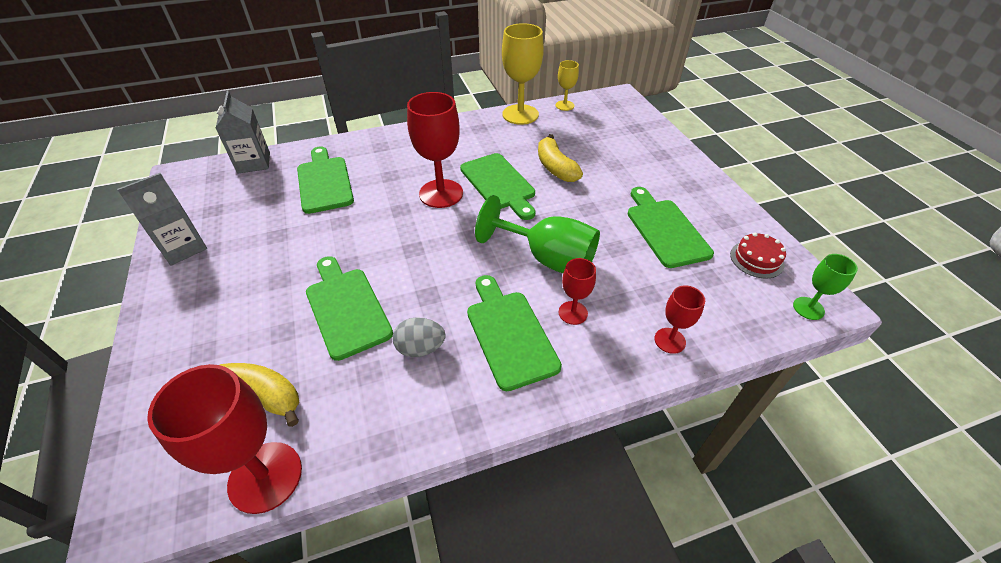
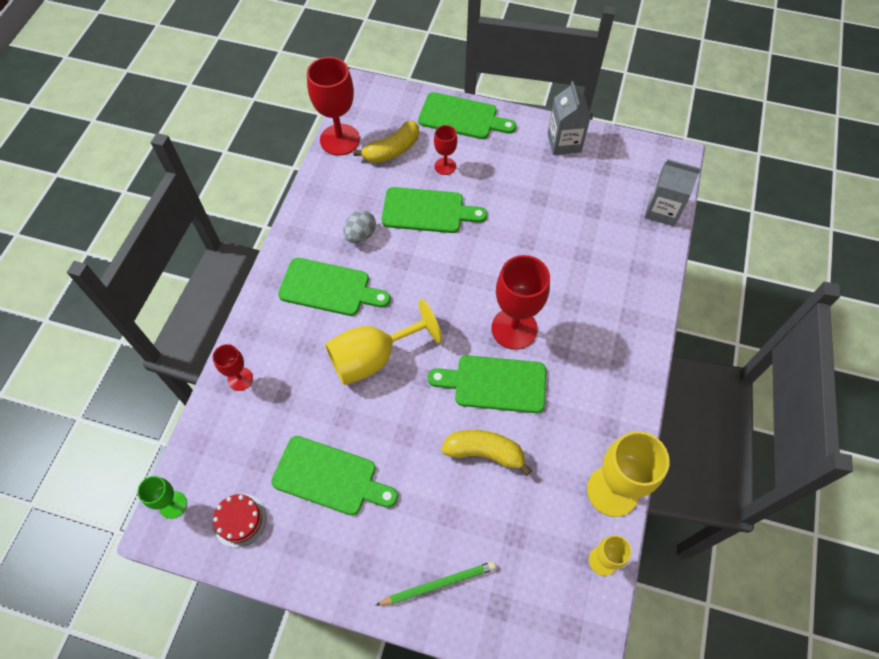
camera: 125 degrees right, 15 degrees up
(324, 182) = (594, 250): green cutting board -> green cutting board (462, 117)
(548, 259) = (373, 358): green goblet -> yellow goblet
(573, 313) = (312, 337): red goblet -> red goblet (445, 166)
(656, 152) = (438, 584): none -> green pencil

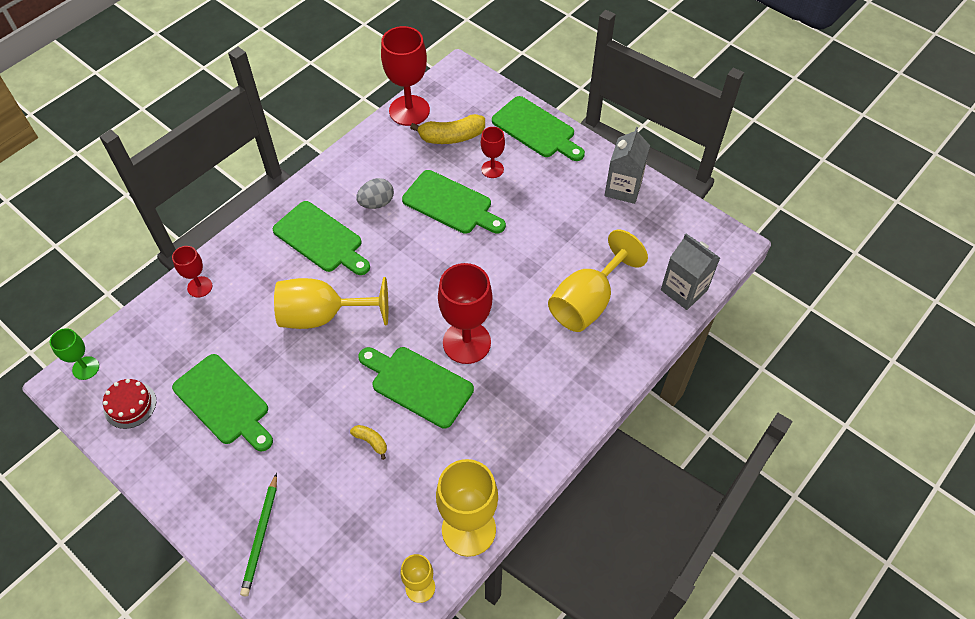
camera: 25 degrees right, 5 degrees down
(438, 584) = (261, 536): green pencil -> green pencil turned 90 degrees clockwise
(484, 452) = (371, 441): yellow banana -> yellow banana, size x0.51
(592, 251) = (587, 302): none -> yellow goblet

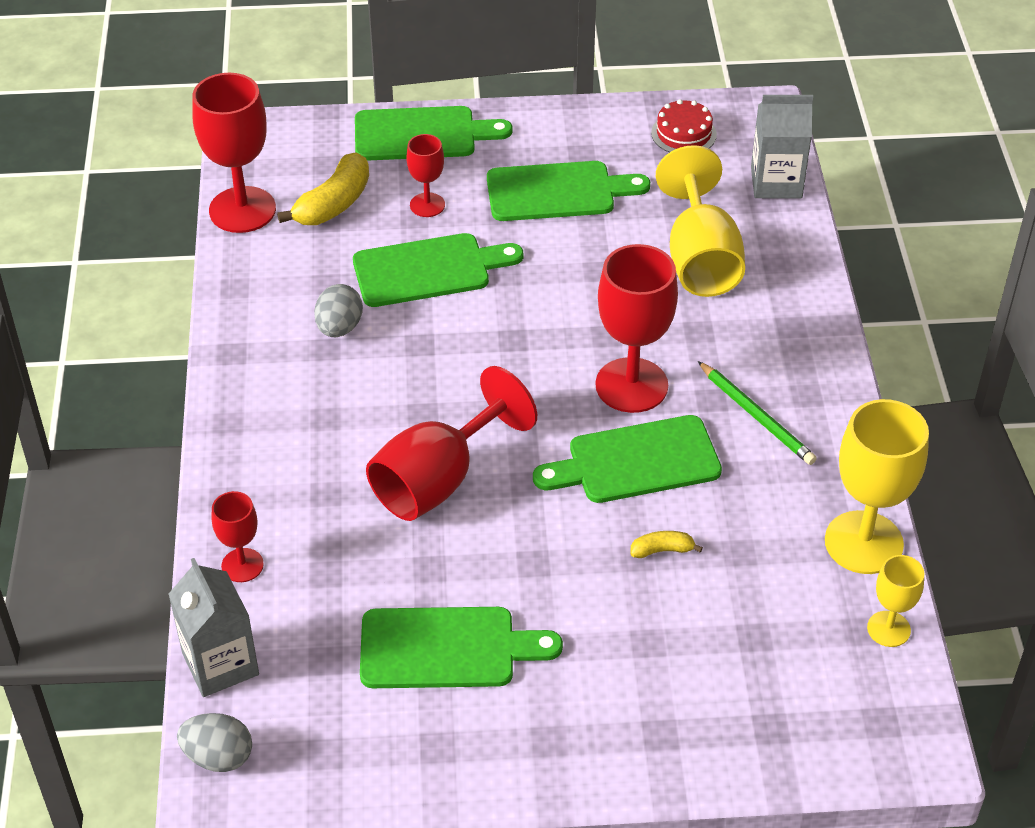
camera: 45 degrees left, 10 degrees down
(86, 368) = (218, 757): green goblet -> grey egg
(130, 405) = (335, 744): red cake -> red cake (683, 133)
(261, 536) = (672, 728): green pencil -> green pencil (756, 416)
(321, 239) = (324, 409): green cutting board -> green cutting board (557, 192)
(322, 316) = (438, 480): yellow goblet -> red goblet
(623, 188) = (593, 131): grey carton -> grey carton (220, 664)

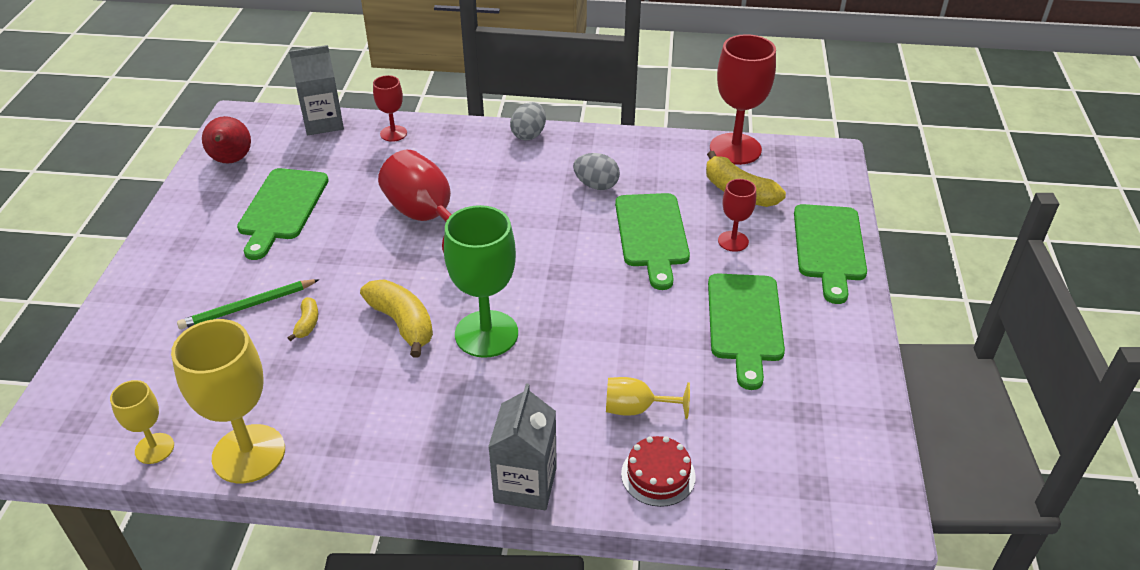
camera: 100 degrees right, 5 degrees down
(218, 757) = (259, 119): grey egg -> grey egg (529, 135)
(340, 755) = (231, 161): none -> red pear
(631, 385) = (486, 334): red goblet -> green goblet
(636, 461) = (402, 323): green cutting board -> yellow banana
(683, 133) = (834, 432): red cake -> red cake (658, 475)
(700, 259) = (636, 409): yellow goblet -> yellow goblet, size x0.53
(756, 416) = (422, 410): green pencil -> green pencil (248, 306)
(776, 183) = (749, 497): grey carton -> grey carton (525, 484)

